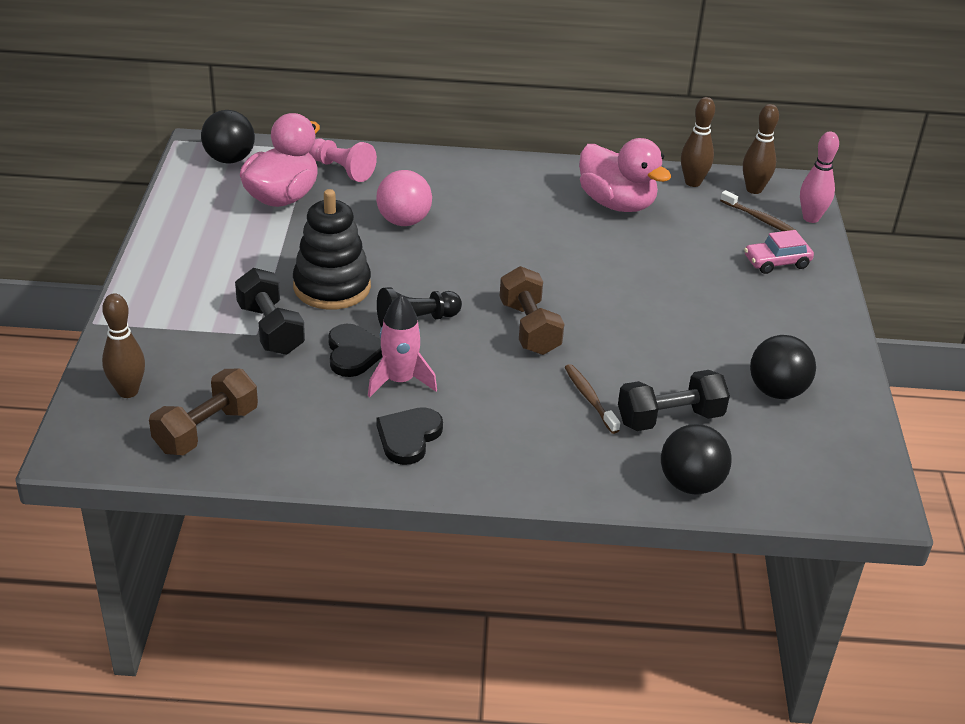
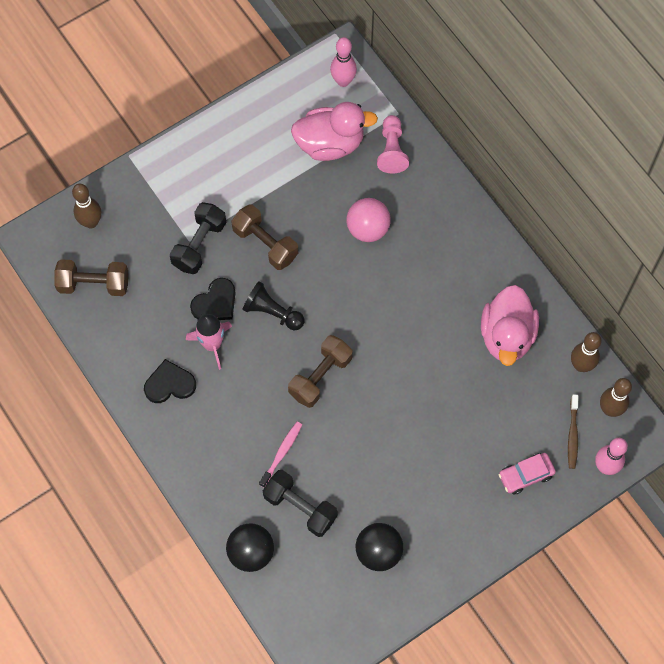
camera: 55 degrees right, 30 degrees up
(229, 159) = (343, 81): black ball -> pink bowling pin
(332, 287) = (265, 244): black stacking toy -> brown dumbbell
(590, 398) = (281, 453): brown toothbrush -> pink toothbrush
(776, 262) = (525, 475): pink car -> pink car turned 60 degrees counterclockwise

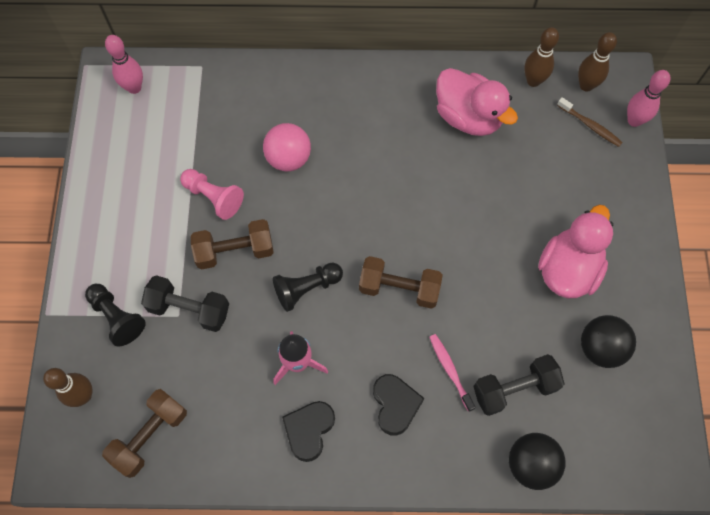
camera: 55 degrees left, 0 degrees up
(159, 202) = (117, 317): none -> black pawn
(199, 245) = (189, 309): black dumbbell -> black dumbbell turned 45 degrees counterclockwise
(215, 303) = (258, 333): black heart -> black heart (395, 404)
(320, 377) = (399, 288): brown dumbbell -> brown dumbbell turned 60 degrees counterclockwise
(330, 144) = (184, 136): pink duck -> pink duck (568, 269)
(392, 150) = (231, 93): pink pawn -> pink pawn (213, 197)
(525, 475) = (603, 183): pink car -> none

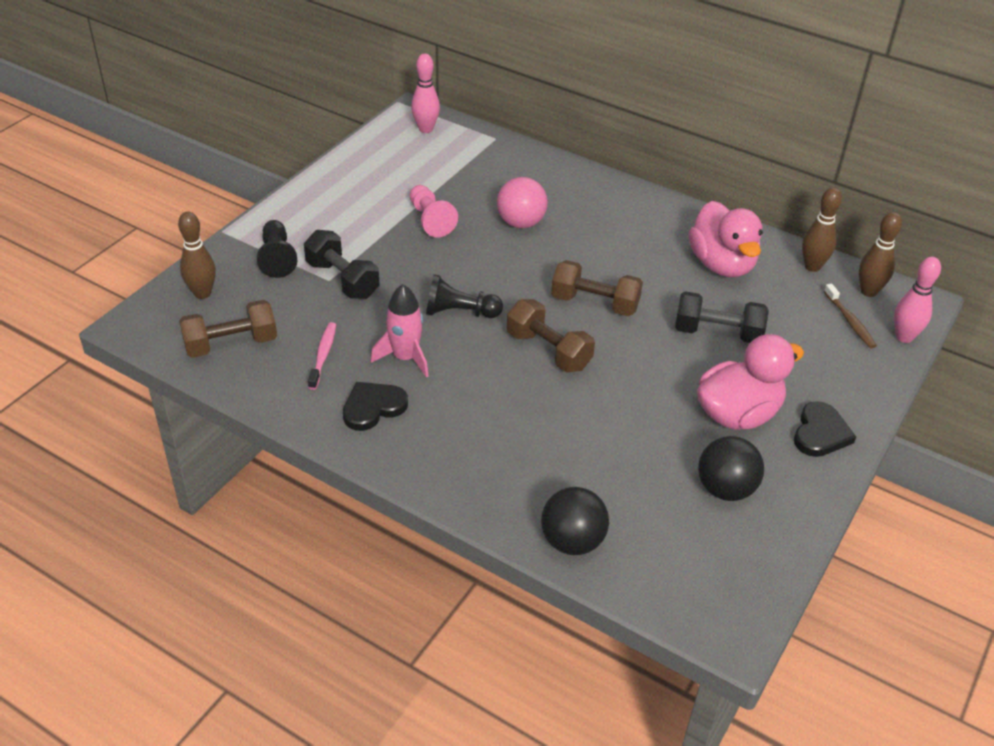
camera: 30 degrees right, 25 degrees down
(235, 251) = (417, 260): brown dumbbell -> brown dumbbell (595, 303)
(395, 404) = (471, 429): black heart -> black heart (820, 433)
(450, 370) = (548, 431): pink toothbrush -> pink toothbrush (323, 355)
(514, 389) = (603, 476): black dumbbell -> black dumbbell (717, 333)

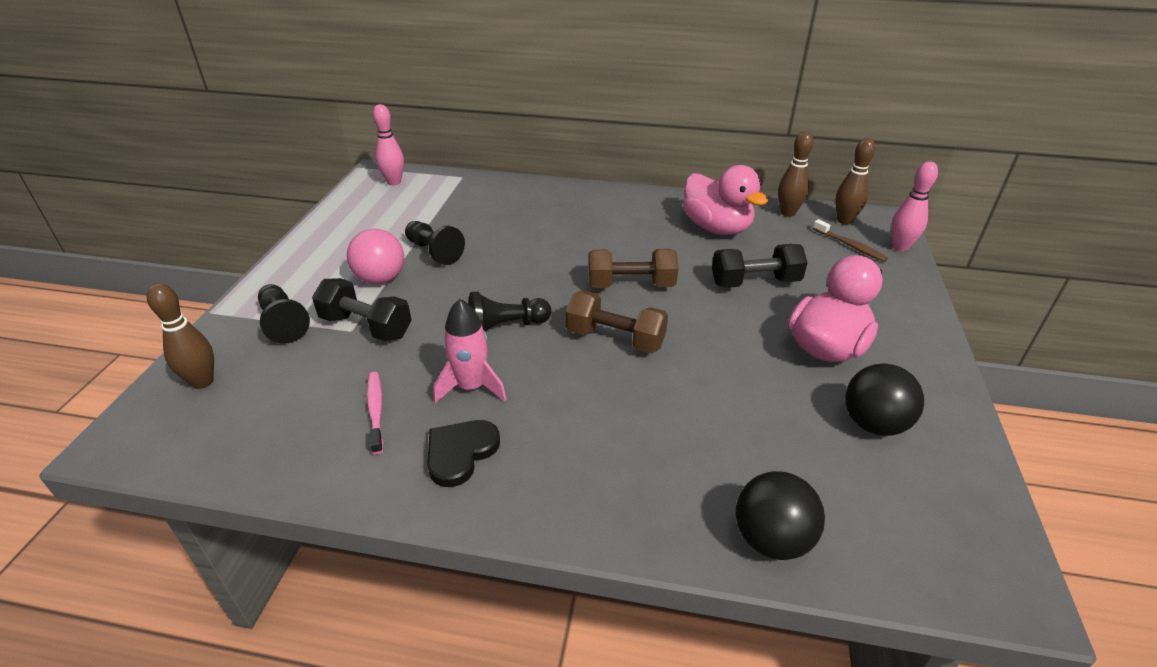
camera: 20 degrees left, 5 degrees down
(231, 344) = (256, 430): brown dumbbell -> none
(430, 220) = (434, 252): pink pawn -> black pawn
(521, 223) = (522, 235): pink ball -> pink ball (380, 279)
(820, 433) = (907, 343): black heart -> none

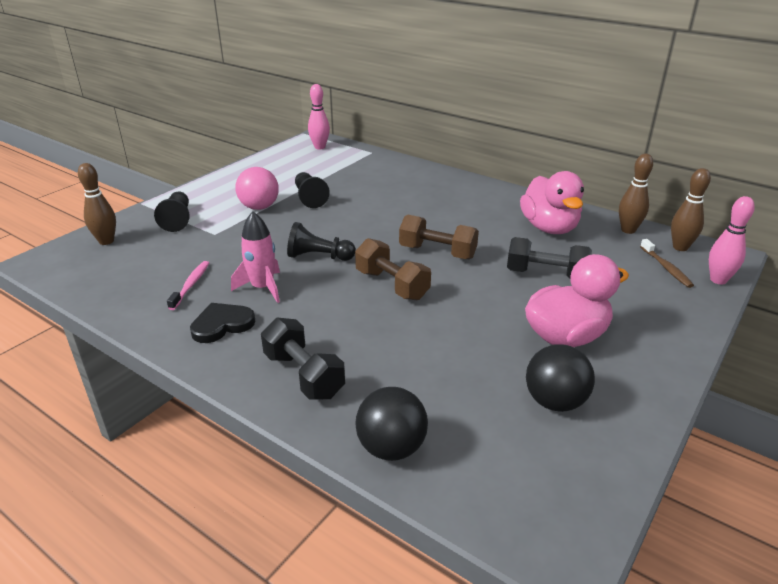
camera: 25 degrees right, 5 degrees down
(366, 326) = (226, 234): black dumbbell -> black dumbbell (303, 375)

